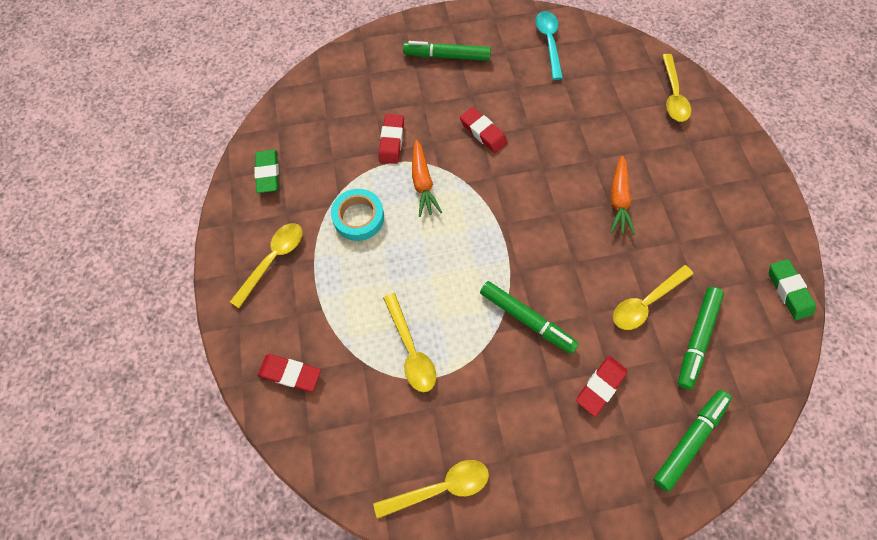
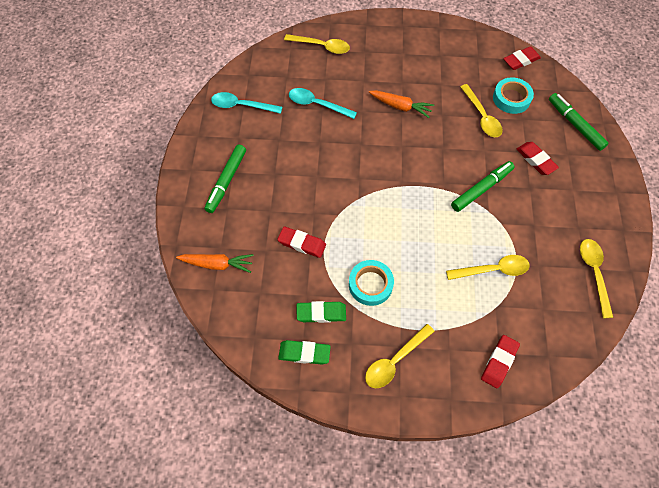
camera: 75 degrees left, 5 degrees down
(273, 259) = (394, 361): yellow spoon -> yellow spoon turned 90 degrees counterclockwise
(422, 183) = (351, 229): orange carrot -> orange carrot (217, 264)
(483, 132) = (315, 175): red eraser -> red eraser (521, 60)
(581, 111) = (317, 104): none -> turquoise spoon
(696, 338) = (511, 98): green marker -> turquoise tape
(788, 291) = (487, 42): green eraser -> green eraser (321, 313)

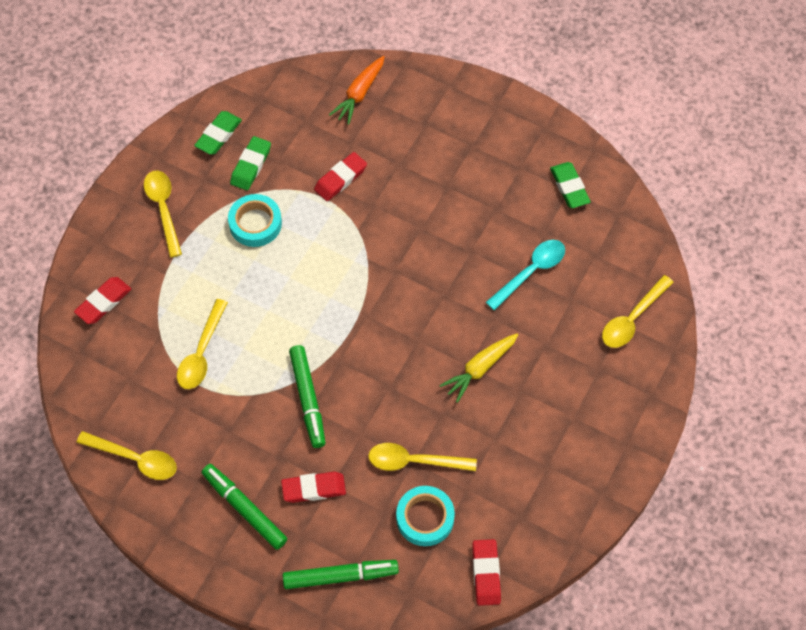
camera: 115 degrees right, 0 degrees up
(226, 181) = (461, 135): green marker -> green marker (244, 509)
(241, 106) = (569, 187): turquoise spoon -> green eraser
(401, 107) = (479, 369): orange carrot -> yellow carrot
(499, 362) = (103, 302): red eraser -> red eraser turned 75 degrees clockwise

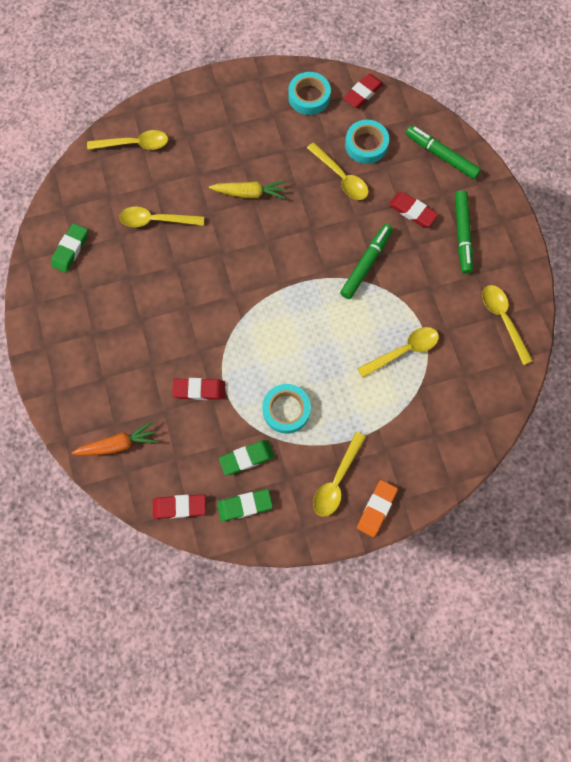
camera: 135 degrees left, 10 degrees up
(103, 302) = (437, 445): red eraser -> red eraser (179, 507)
(112, 216) = (376, 508): none -> orange eraser
(531, 272) = (156, 220): turquoise spoon -> yellow spoon
(533, 518) = (309, 97): none -> turquoise tape

